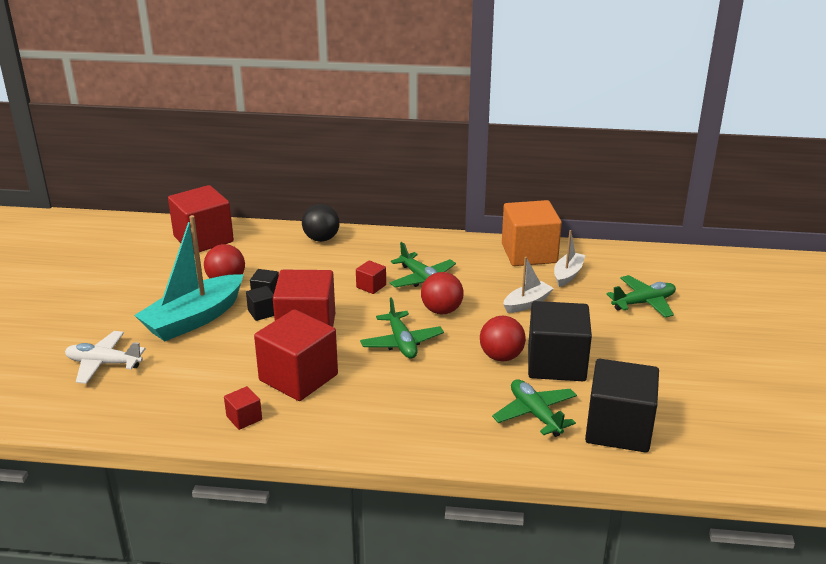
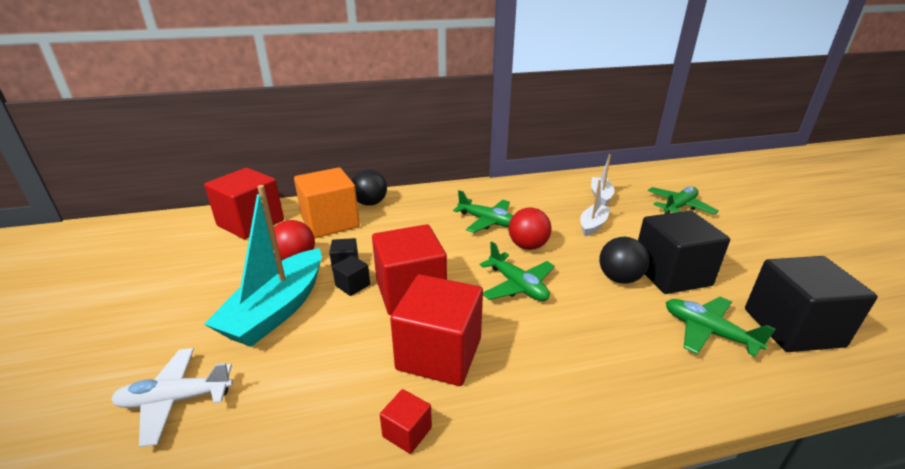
camera: 20 degrees left, 0 degrees up
(371, 286) = (446, 236): red cube -> none
(501, 357) = (619, 278): red ball -> black ball
(529, 253) = (555, 185): orange cube -> orange cube (330, 222)

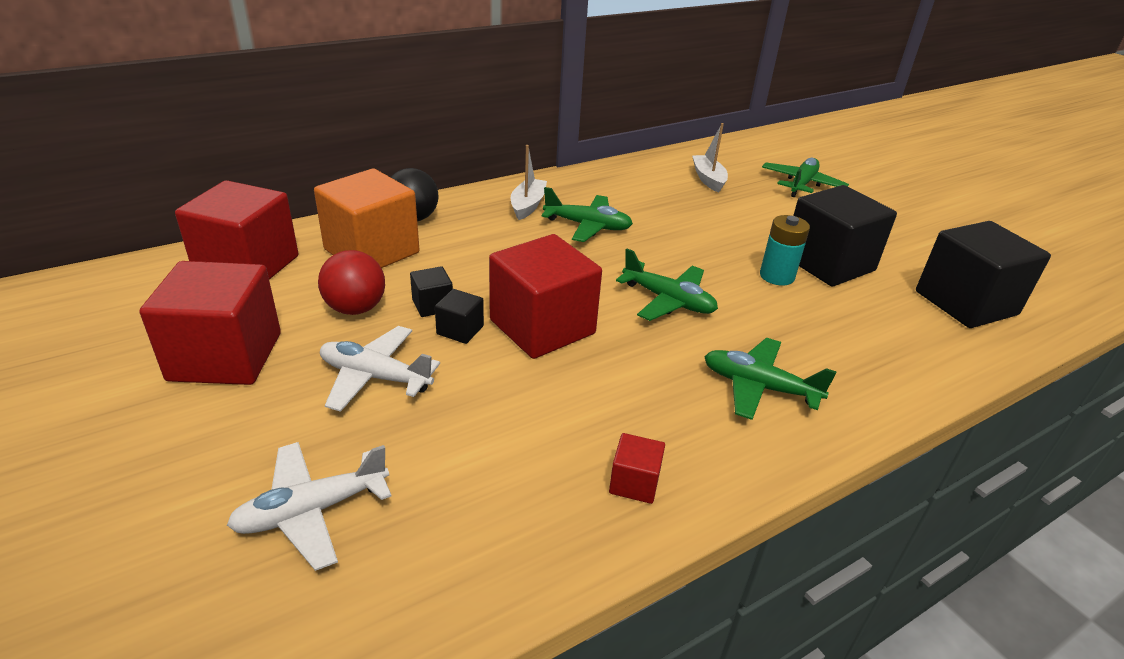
camera: 20 degrees left, 5 degrees up
(277, 310) = (375, 377): turquoise boat -> white plane
(439, 353) = (621, 392): red cube -> red cube (225, 356)
(528, 246) = (654, 251): red ball -> none
(593, 225) = (717, 216): white boat -> white boat (528, 205)
(619, 278) = (777, 276): black ball -> turquoise battery
(708, 332) = (891, 320): green plane -> green plane (759, 387)

